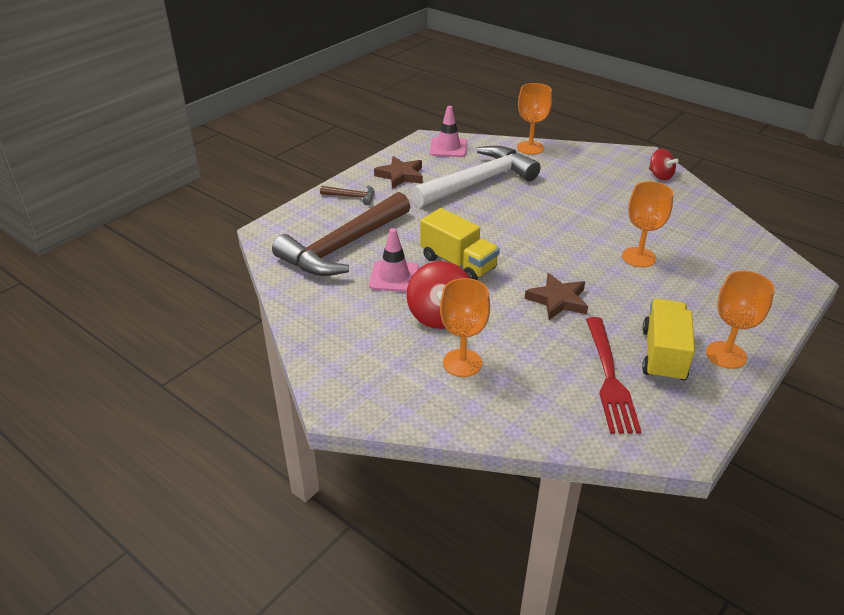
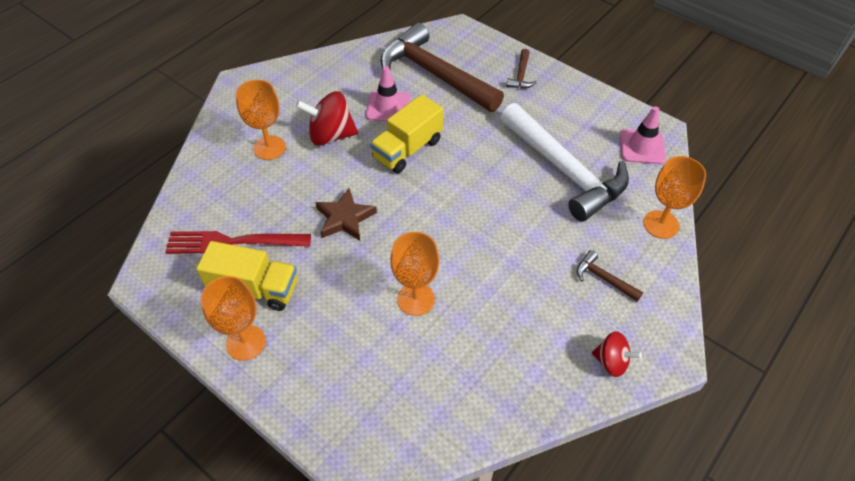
camera: 90 degrees right, 15 degrees up
(400, 175) = (568, 108): brown star -> none
(588, 173) = (604, 278): none -> brown hammer
(660, 176) = (611, 362): red spinning top -> red spinning top turned 120 degrees counterclockwise

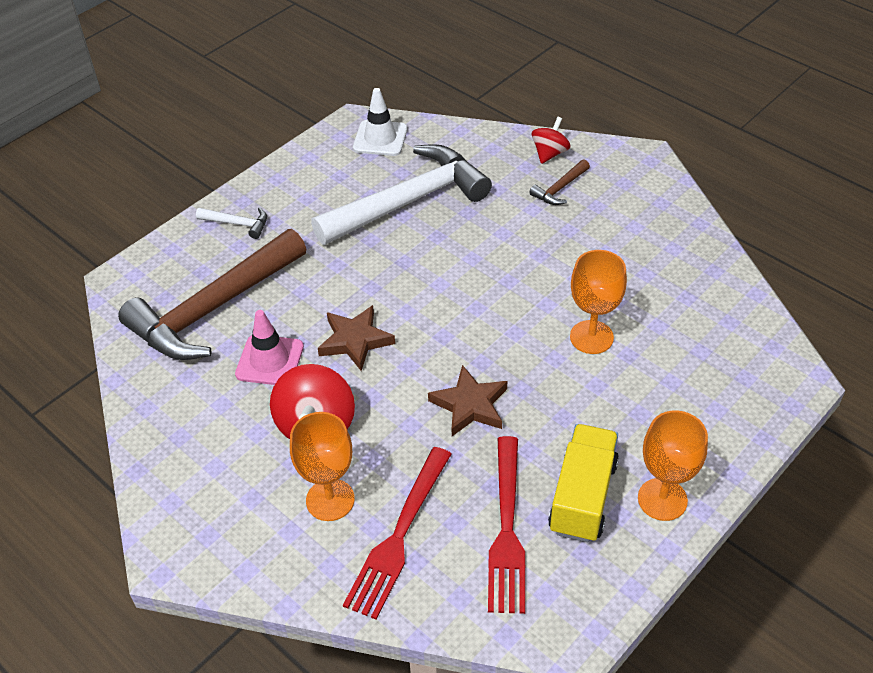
camera: 85 degrees left, 5 degrees down
(236, 184) = (399, 536): none -> red fork
(407, 149) = (355, 340): yellow truck -> brown star
(521, 75) = (237, 224): brown hammer -> white hammer
(611, 362) = (656, 195): red spinning top -> red spinning top (549, 153)
(642, 147) = (380, 138): pink traffic cone -> white traffic cone
(661, 224) = (491, 140): orange goblet -> none

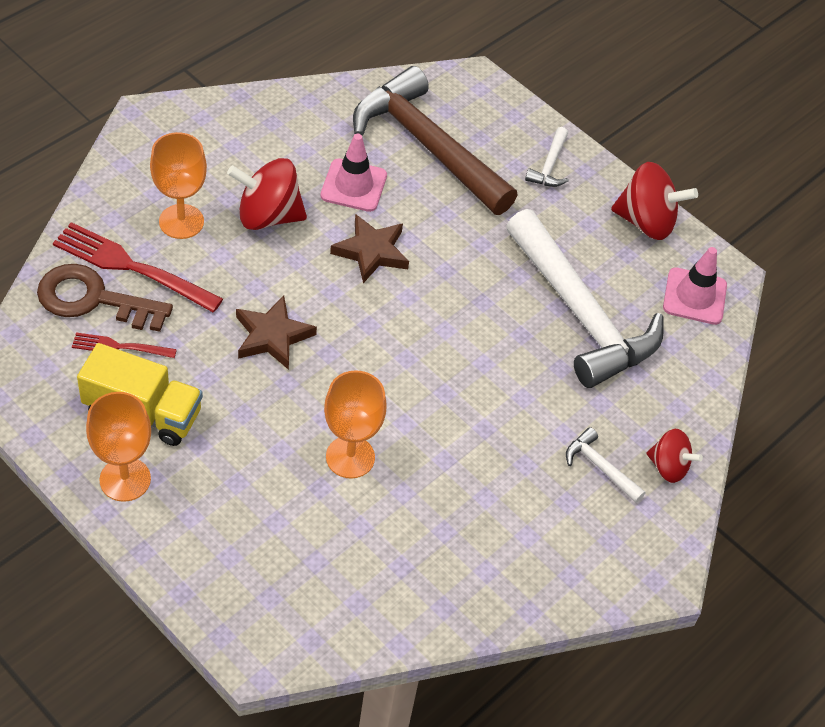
camera: 85 degrees right, 5 degrees up
(302, 164) = (646, 222): none -> red spinning top
(380, 138) = (694, 296): white traffic cone -> pink traffic cone
(448, 564) = (93, 299): none -> brown key
(507, 529) = (120, 347): red fork -> red fork, size x0.54
(559, 188) = (600, 467): brown hammer -> white hammer

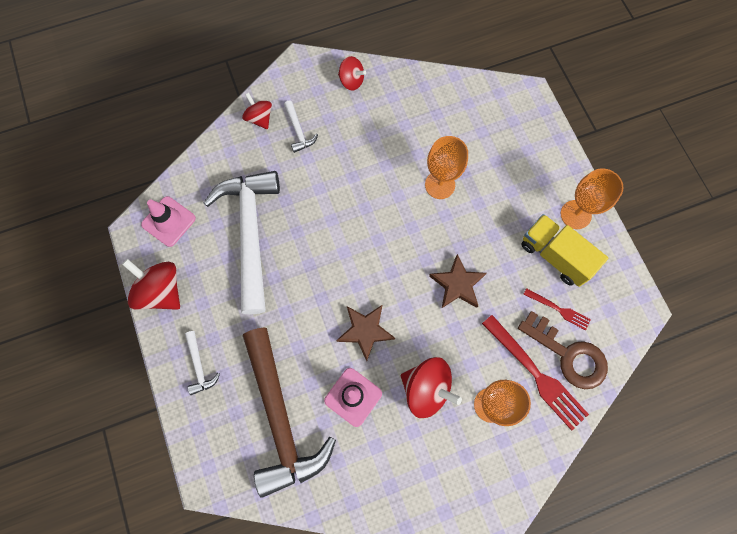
camera: 150 degrees left, 20 degrees up
(549, 165) = (199, 366): white hammer -> white hammer turned 120 degrees clockwise
(565, 574) = (351, 81): none -> red spinning top

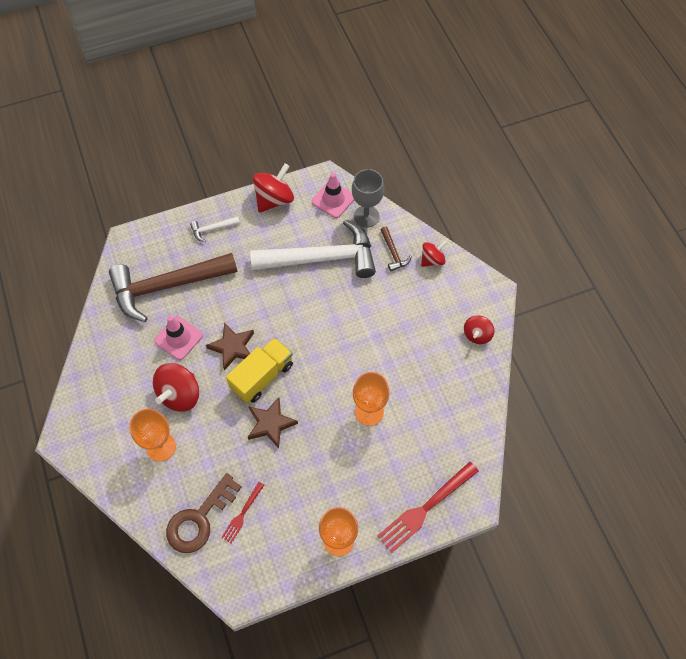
camera: 90 degrees right, 10 degrees down
(196, 184) = (366, 216): none -> grey goblet
(248, 157) = (393, 253): none -> brown hammer
(298, 131) = (421, 291): white hammer -> none
(536, 374) = (184, 488): red fork -> red fork (425, 508)
(555, 255) = (296, 515): yellow truck -> yellow truck (262, 376)

